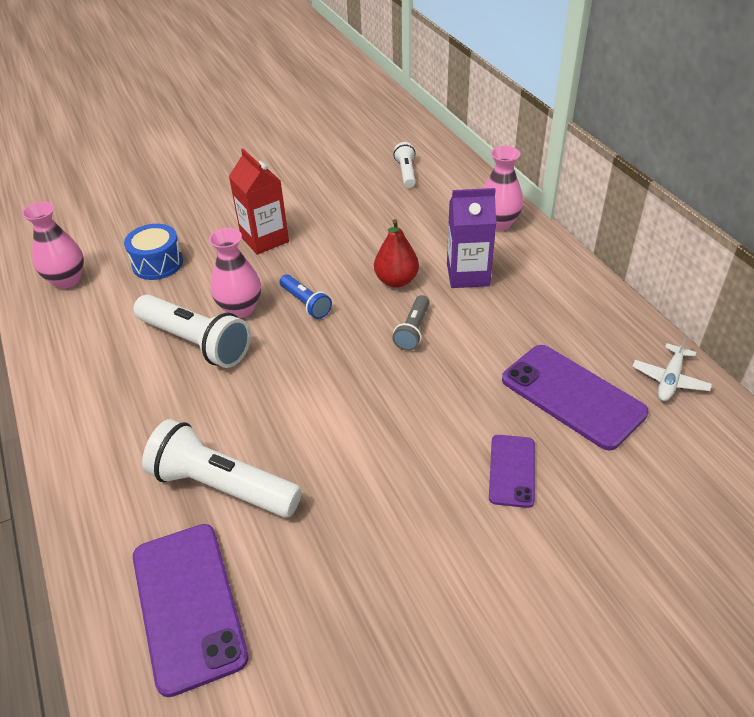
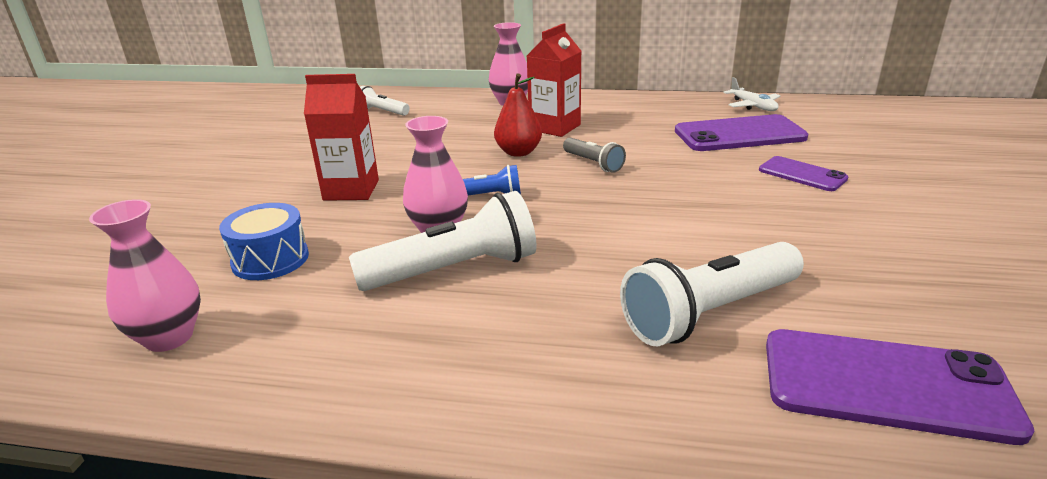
camera: 55 degrees left, 15 degrees down
(468, 275) = (555, 127): purple carton -> red carton

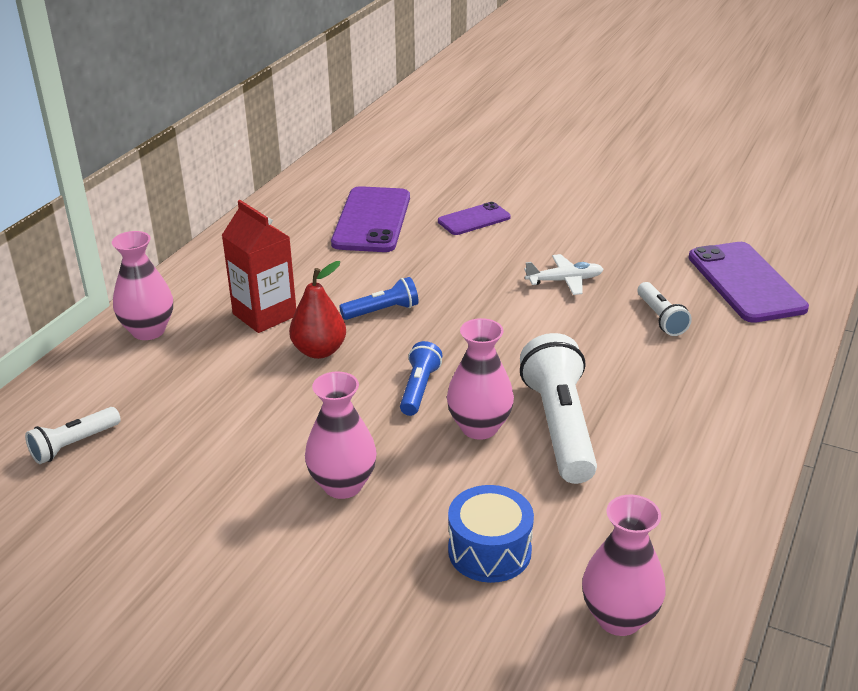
camera: 75 degrees left, 5 degrees up
(351, 190) = (343, 485): red carton -> pink vase
(593, 163) = (382, 311): grey flashlight -> blue flashlight
(710, 313) = (660, 318): white flashlight -> white flashlight, size x0.54
(753, 106) = (307, 193): white plane -> white plane (564, 281)
(885, 384) = (745, 282): purple phone -> purple phone turned 45 degrees counterclockwise

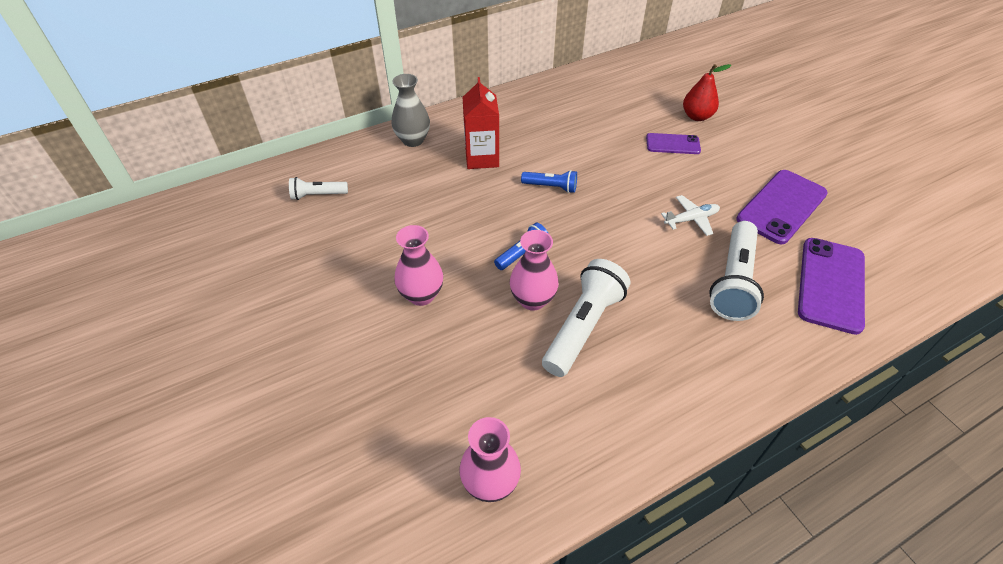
camera: 35 degrees right, 15 degrees up
(148, 331) = (413, 140): pink vase -> grey vase
(319, 351) = (489, 197): red pear -> red pear (697, 116)
(372, 220) = (605, 117): purple phone -> purple phone (782, 206)
(489, 551) = (459, 388): blue drum -> none
(564, 281) = (691, 219): white plane -> white plane turned 45 degrees counterclockwise
(660, 318) = (733, 281): white flashlight -> white flashlight, size x1.86

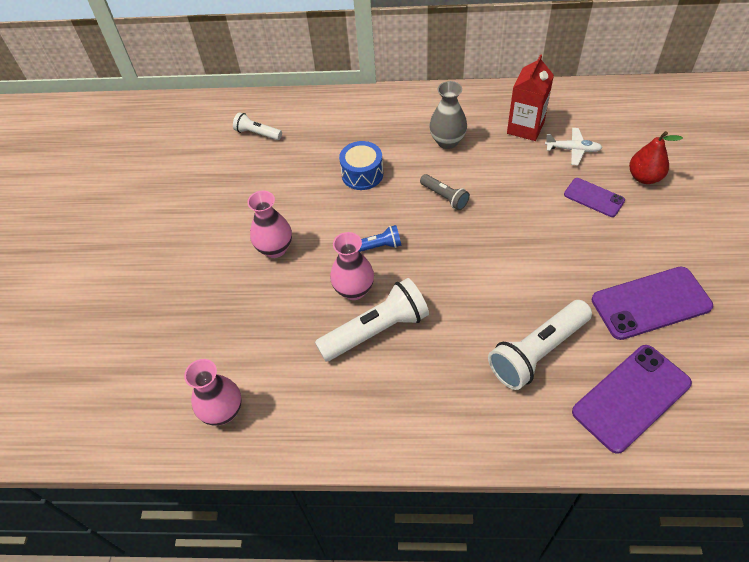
camera: 35 degrees right, 5 degrees up
(413, 140) = (361, 109): grey vase -> grey vase (447, 141)
(458, 195) = (362, 174): none -> blue drum
(482, 158) = (406, 147): red carton -> red carton (525, 127)
(551, 187) = (444, 197): blue flashlight -> grey flashlight
(691, 219) = (548, 278): white plane -> white plane (573, 150)

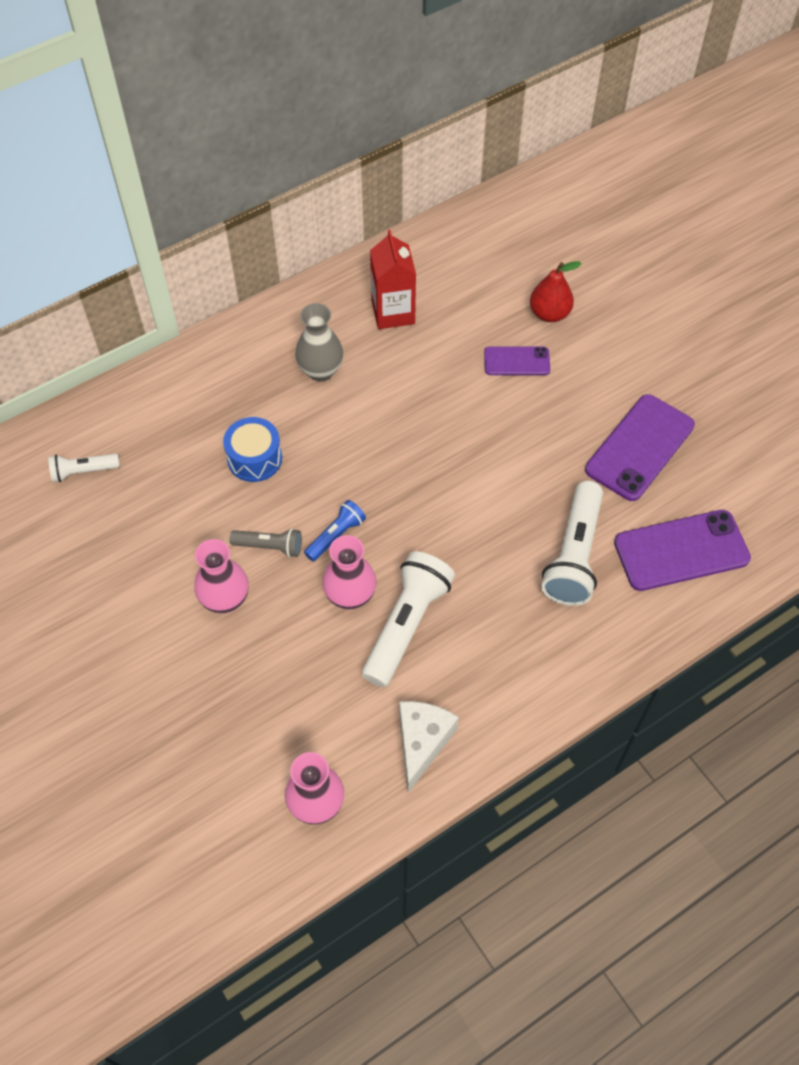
camera: 40 degrees left, 5 degrees up
(323, 416) = (422, 742): none -> white cheese
(444, 197) = (366, 438): grey flashlight -> grey flashlight (269, 546)
(573, 150) = (460, 316): white plane -> none
(631, 397) = (681, 550): purple phone -> purple phone turned 60 degrees clockwise

